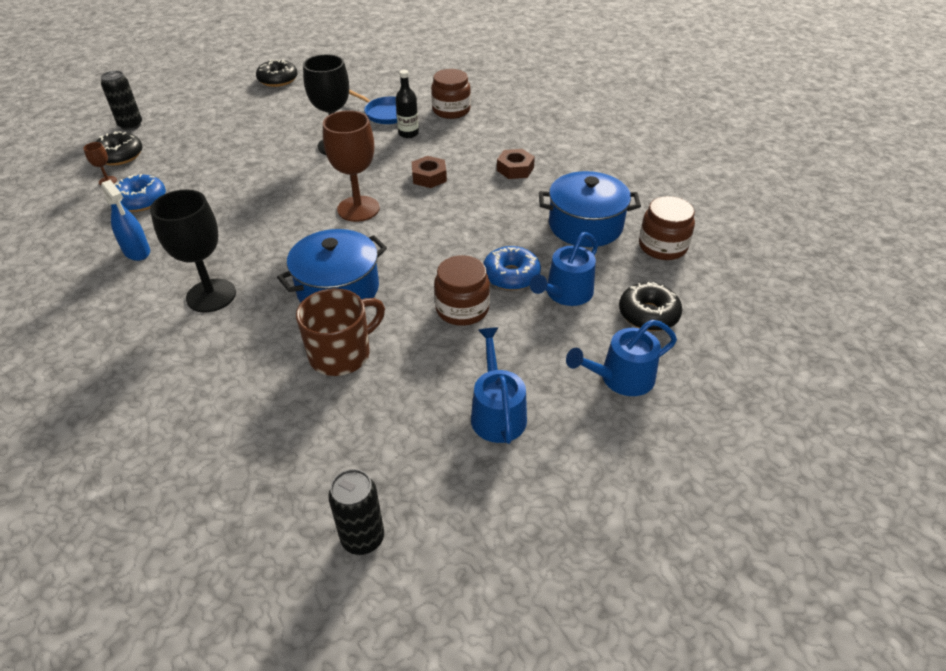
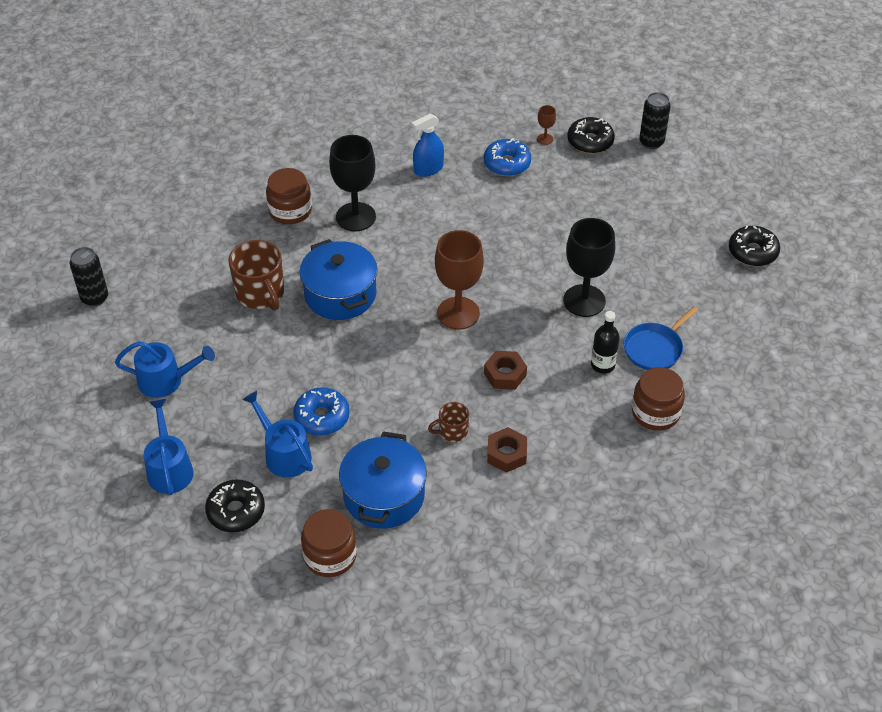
camera: 100 degrees right, 5 degrees up
(462, 309) = (288, 375): brown jar -> brown jar (290, 210)
(501, 197) = (452, 431): none -> brown mug

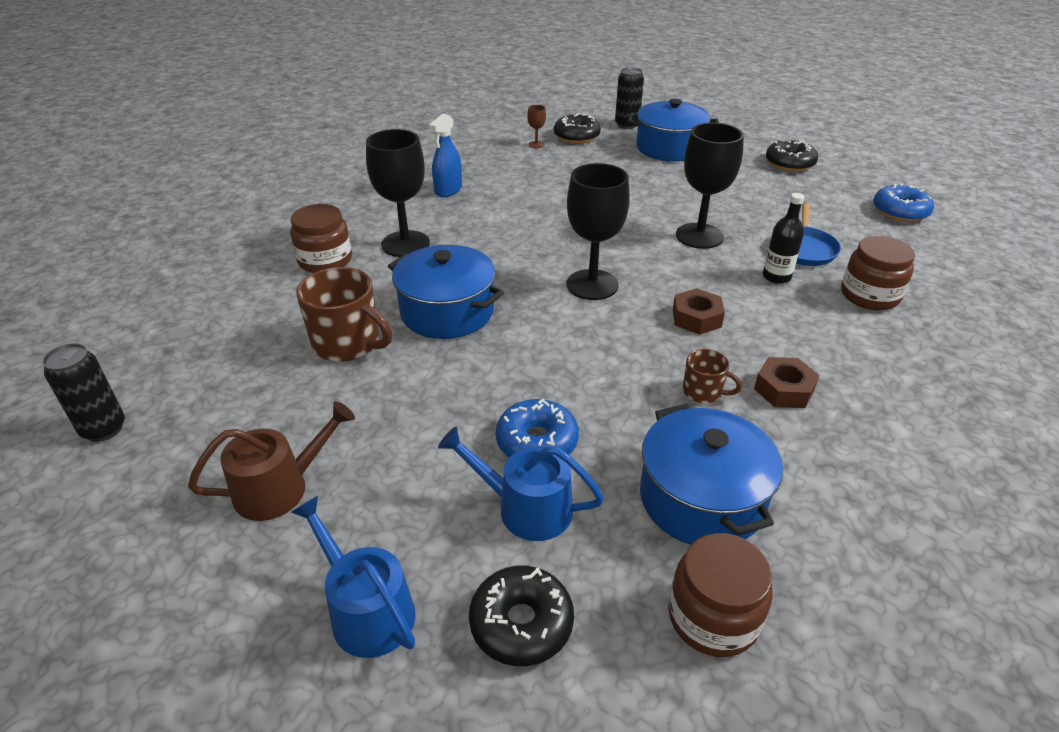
camera: 30 degrees left, 10 degrees down
(165, 380) = (279, 488): blue watering can -> brown watering can
(452, 431) = (703, 392): brown mug -> brown mug turned 105 degrees counterclockwise
(458, 313) = (592, 285): brown goblet -> black goblet
(507, 164) = (520, 167): blue donut -> blue donut (900, 212)
(661, 189) = (669, 148): none -> blue pot

